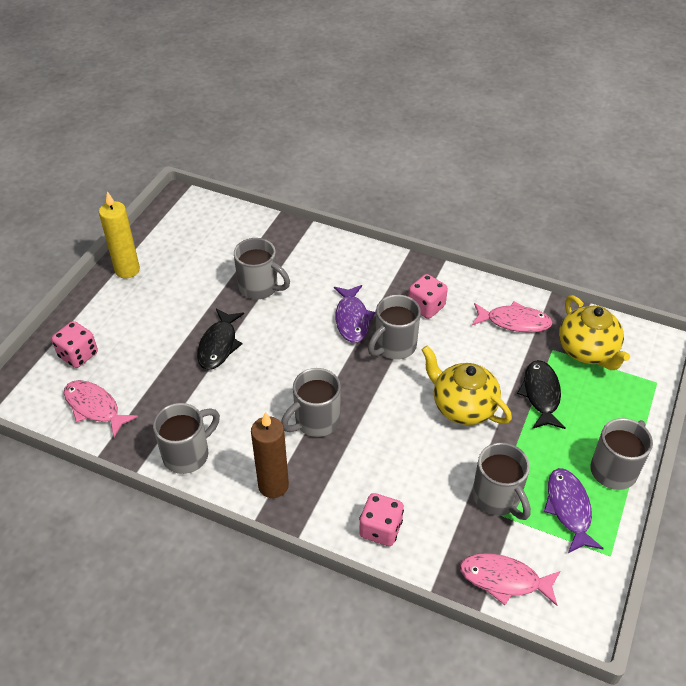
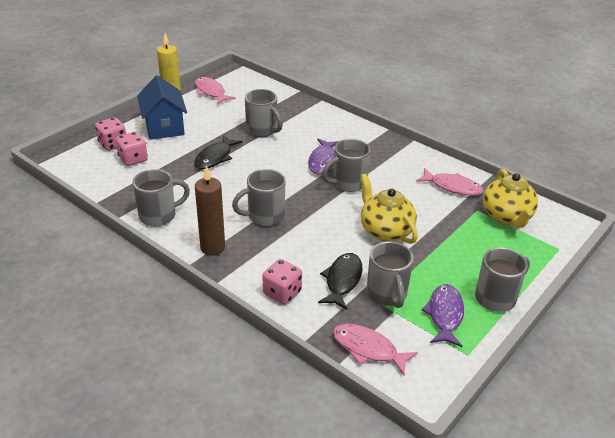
camera: 15 degrees right, 10 degrees down
(95, 407) = (108, 175): pink fish -> pink fish (211, 92)
(133, 310) = (164, 127): none -> blue house
(426, 307) = (385, 165): pink dice -> pink dice (133, 159)
(541, 394) = (454, 236): black fish -> black fish (342, 280)

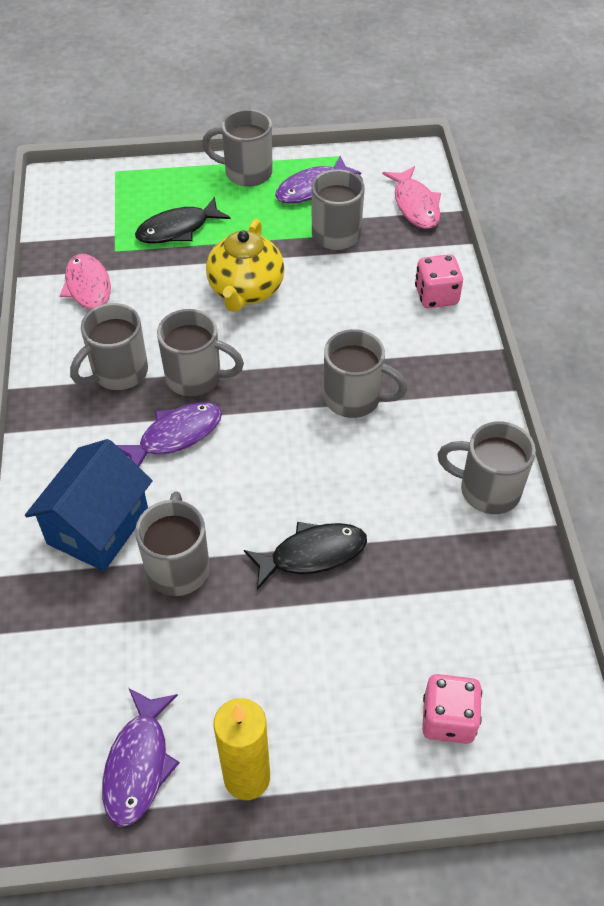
camera: 135 degrees left, 15 degrees up
(133, 159) = (441, 646): pink dice -> none
(164, 127) = (323, 705): blue house -> blue house (98, 527)
(211, 92) = (138, 764): pink fish -> purple fish
(212, 248) = (460, 395): brown candle -> none
(342, 280) = (362, 270): black fish -> black fish (177, 229)
(382, 167) = (118, 372): none -> grey mug
(506, 217) = (101, 225): yellow teapot -> none

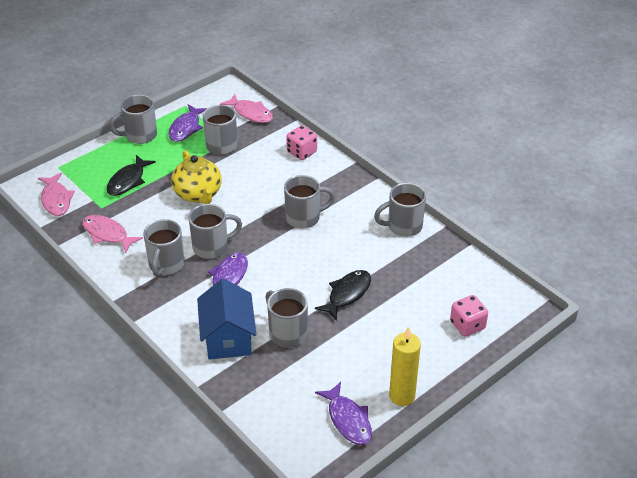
camera: 35 degrees left, 10 degrees down
(75, 214) = (56, 200): none -> pink fish

